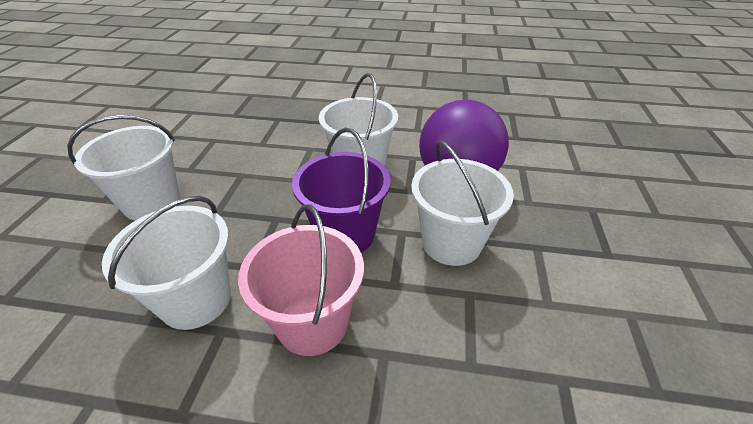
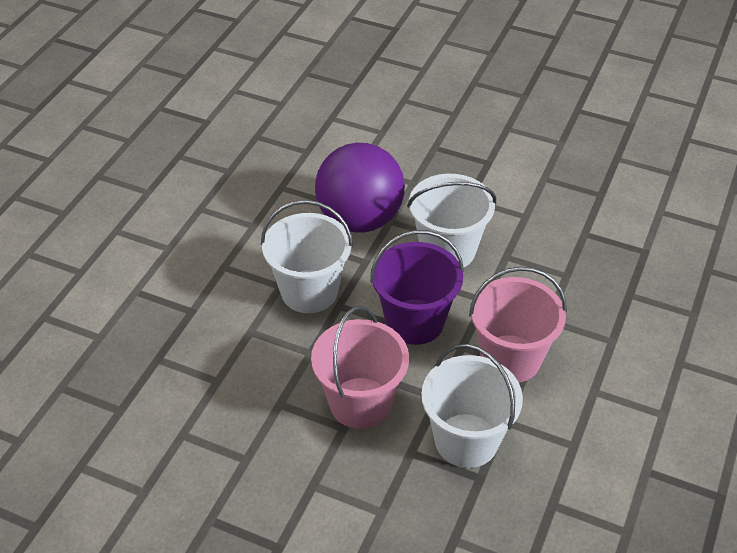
camera: 75 degrees left, 5 degrees up
(152, 202) = (304, 492): white bucket -> none
(243, 216) = (360, 403): none -> pink bucket

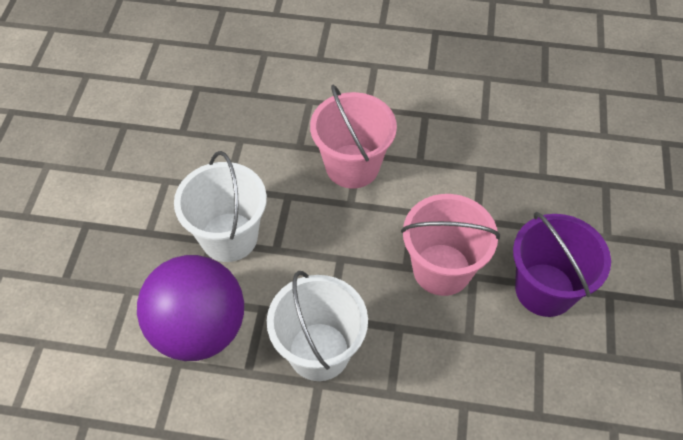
camera: 105 degrees left, 10 degrees up
(415, 322) = (332, 246): purple bucket -> purple bucket (544, 290)
(466, 440) = (449, 183): white bucket -> none

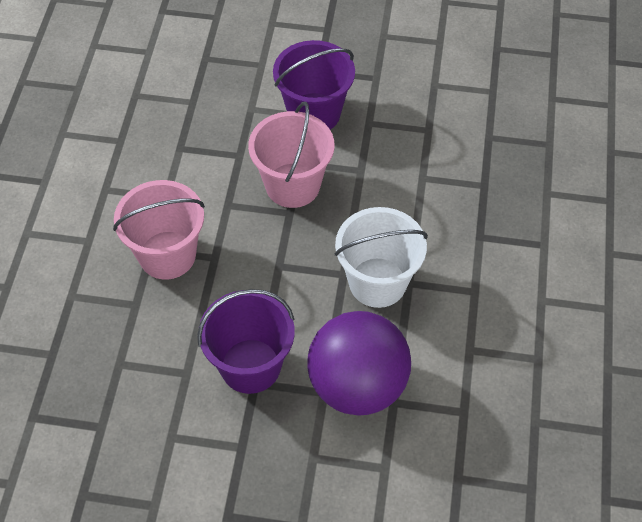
camera: 90 degrees left, 0 degrees up
(229, 237) = (250, 366): white bucket -> purple bucket

